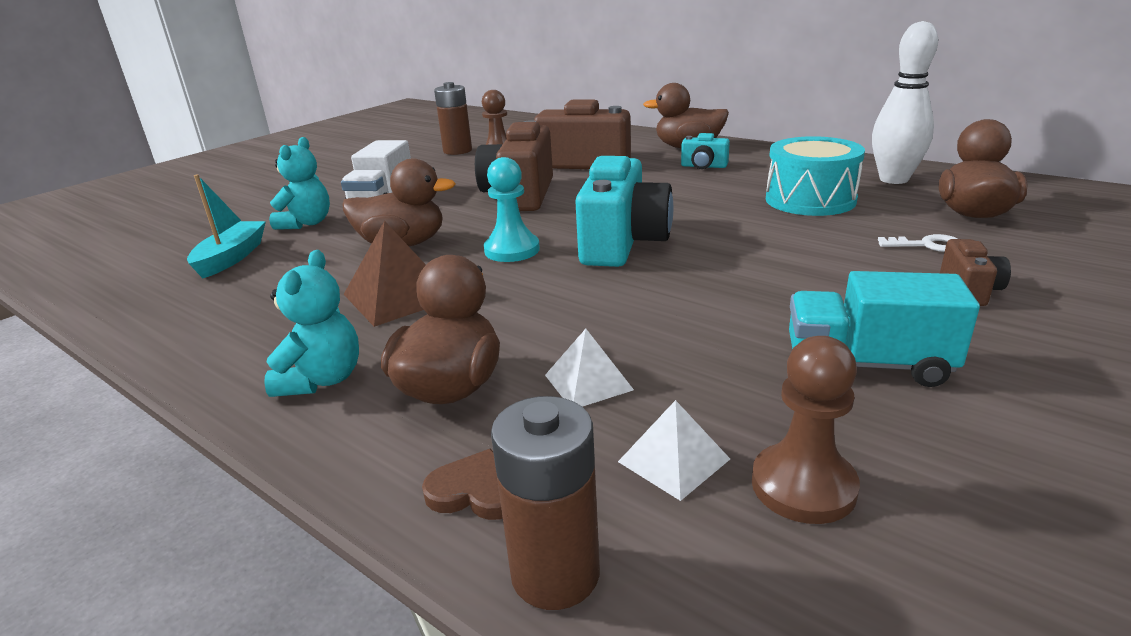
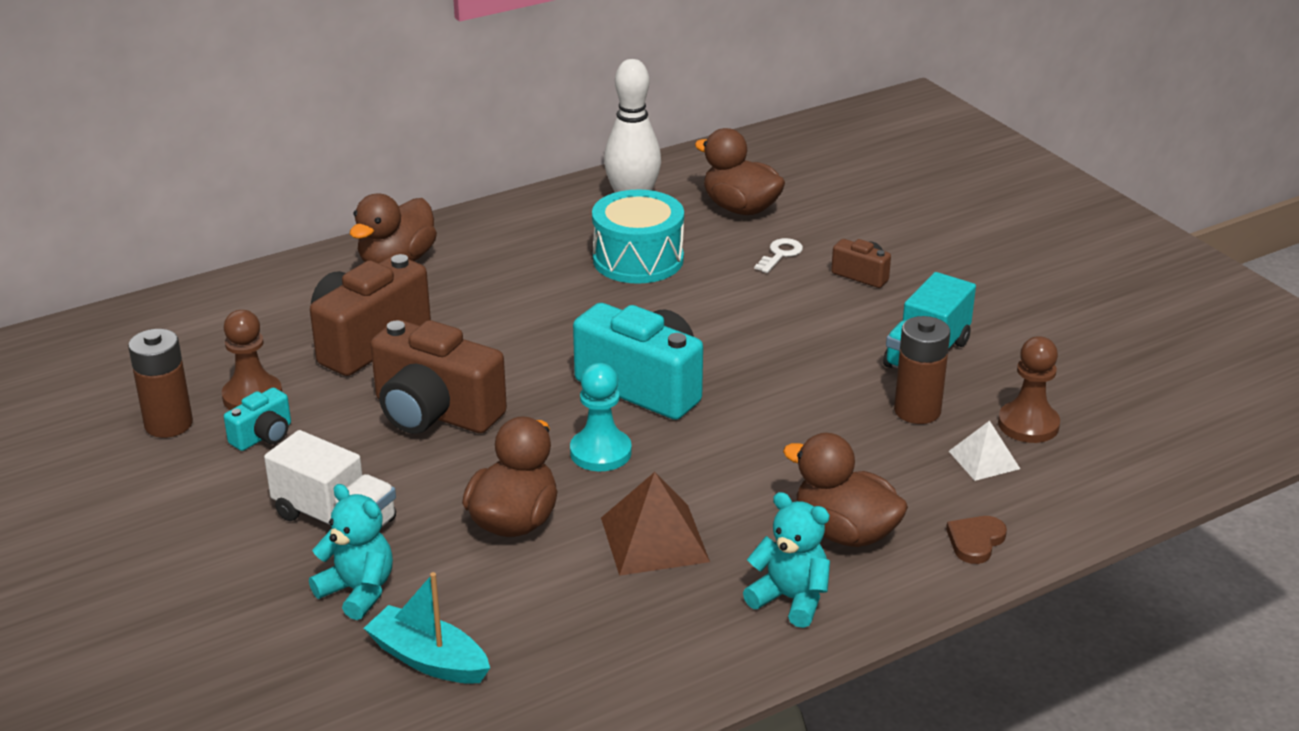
camera: 70 degrees left, 5 degrees up
(555, 573) = (1057, 526): brown battery -> brown battery (917, 411)
(588, 382) = (878, 468): white pyramid -> none
(703, 166) = (476, 275): turquoise camera -> turquoise camera (263, 436)

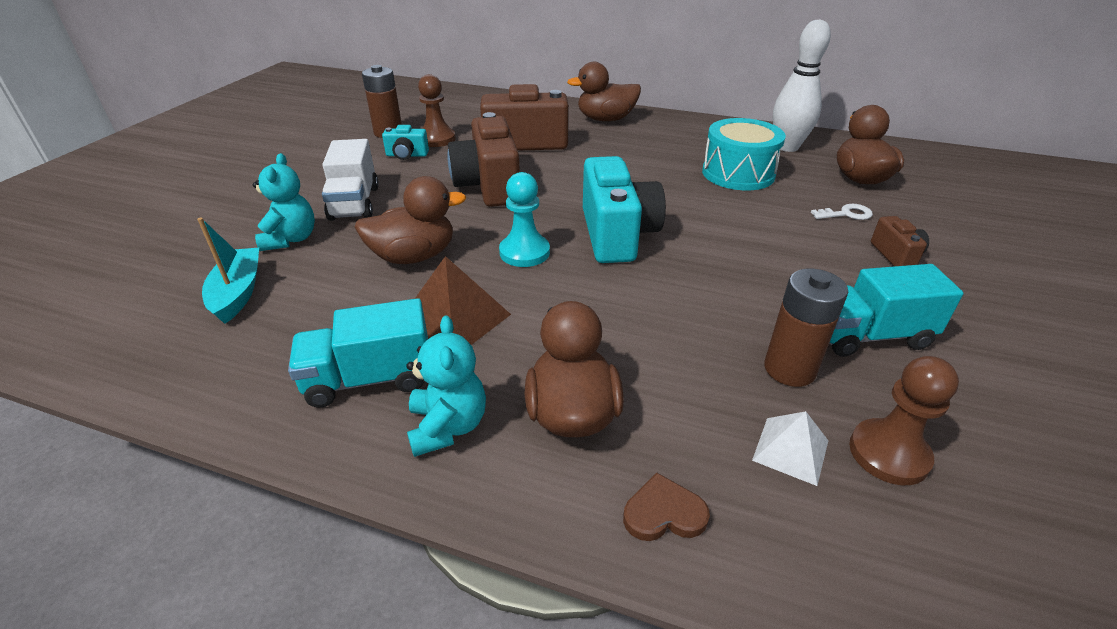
camera: 50 degrees right, 5 degrees up
(682, 618) = (370, 379): none -> turquoise truck

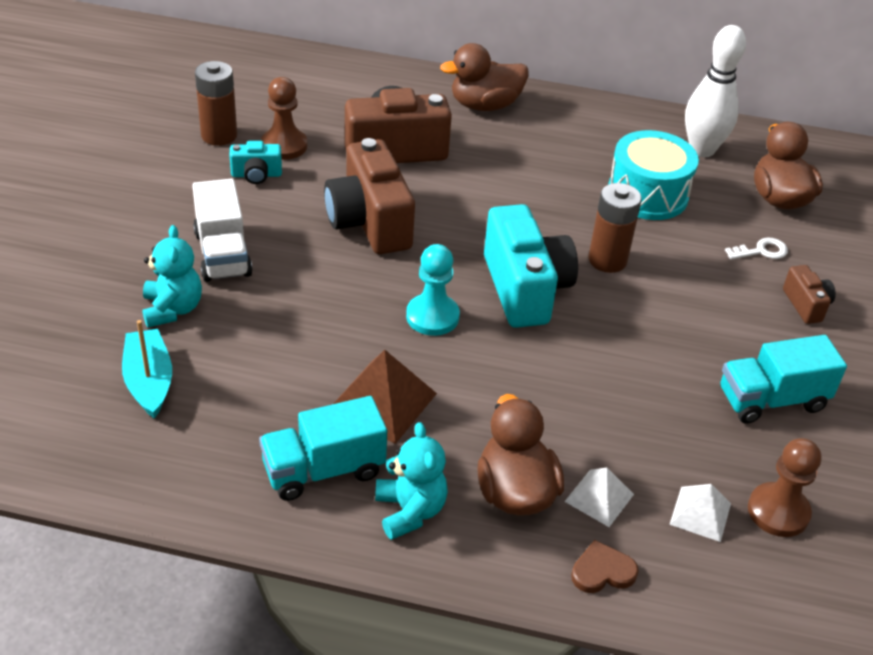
camera: 10 degrees left, 5 degrees up
(414, 256) = (317, 327): brown duck -> none
(668, 424) = (599, 497): none -> white pyramid
(789, 369) = (700, 439): brown battery -> brown battery (607, 260)

